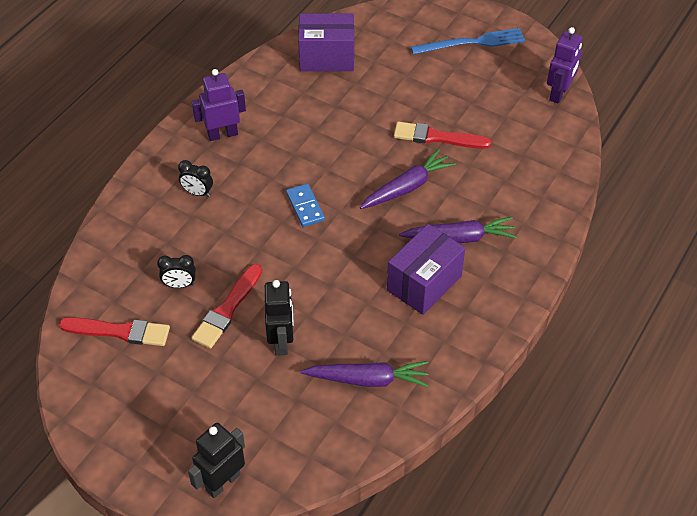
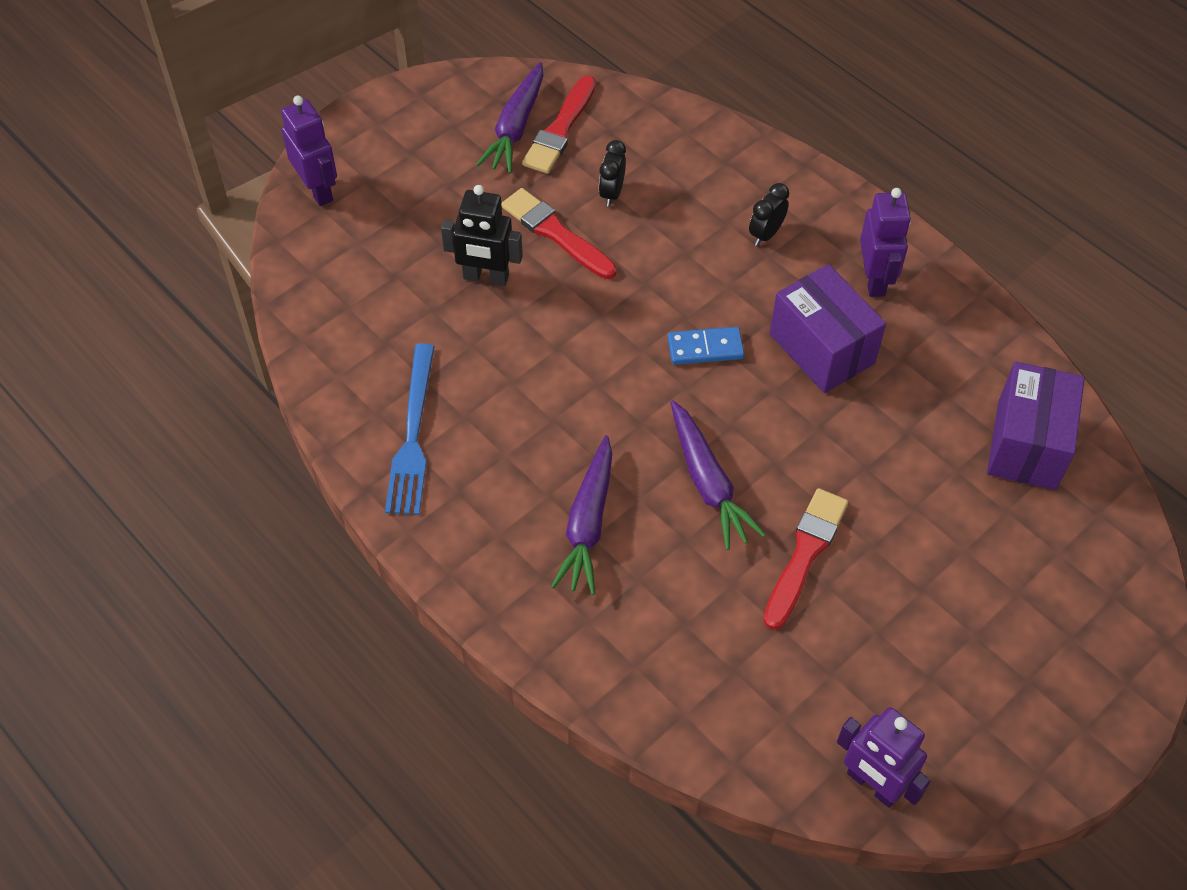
camera: 105 degrees right, 5 degrees up
(222, 482) = (318, 190): black robot -> purple robot
(368, 379) = (392, 353): purple carrot -> purple carrot (515, 127)
(424, 283) = (520, 455): purple box -> purple box (821, 348)
(472, 42) = (1035, 680): blue fork -> blue fork (413, 435)

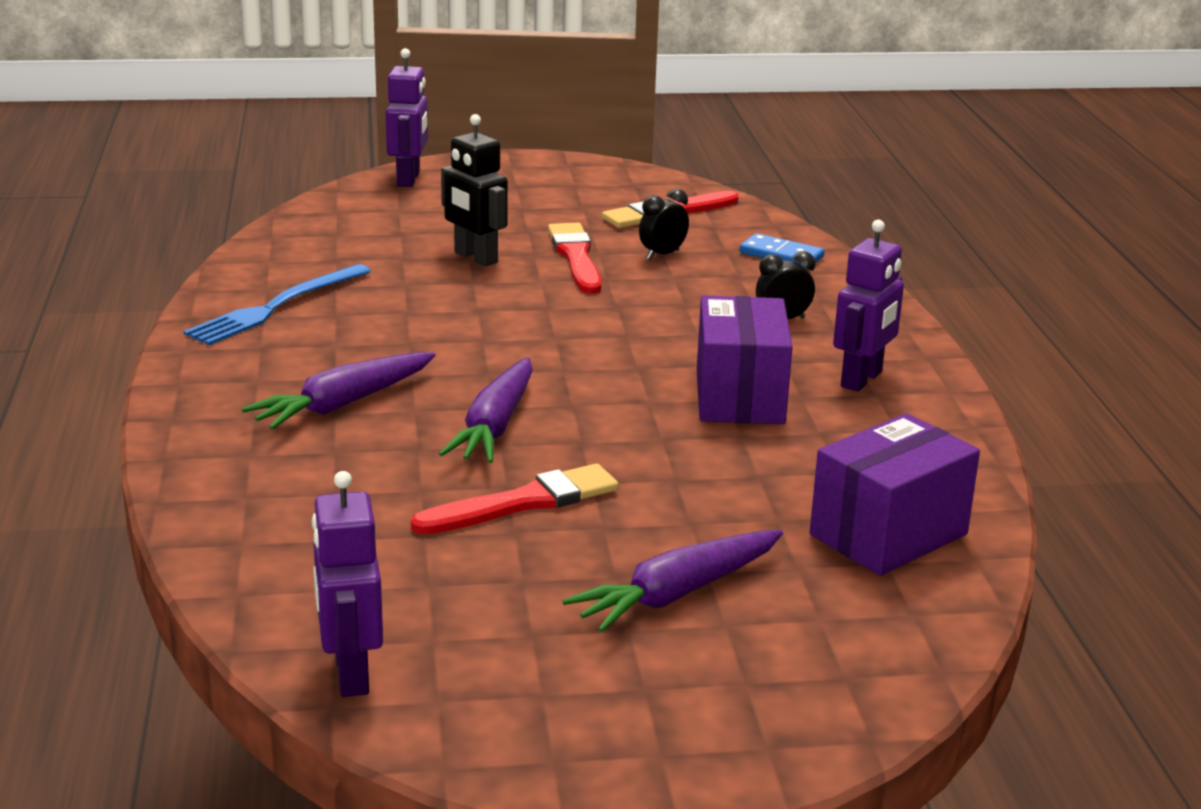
camera: 35 degrees right, 30 degrees down
(515, 127) = (628, 201): purple carrot -> purple carrot (677, 594)
(705, 348) = (618, 356): blue domino -> blue domino (781, 255)

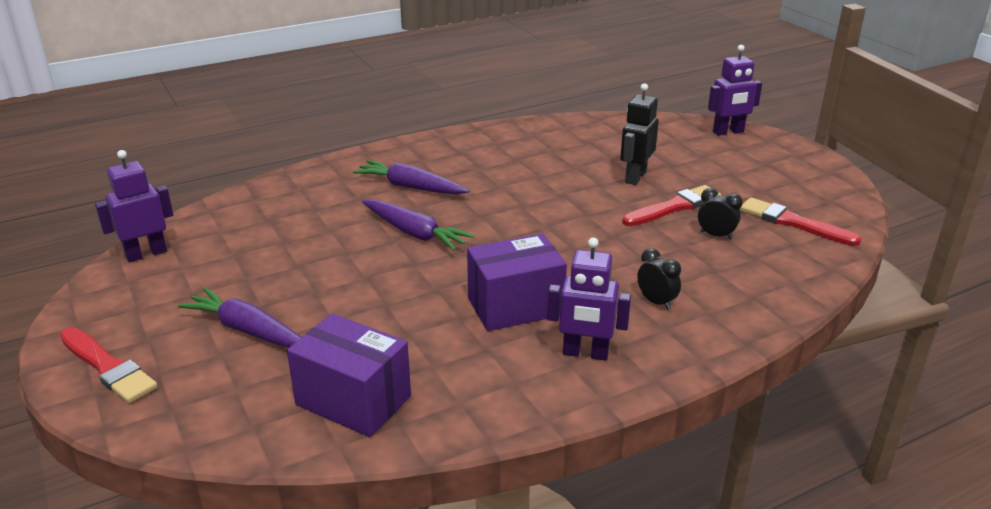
camera: 70 degrees right, 5 degrees up
(276, 307) = (510, 143): blue fork -> none
(495, 426) = (414, 233): purple carrot -> purple carrot turned 135 degrees counterclockwise
(524, 502) = (330, 261): red brush -> red brush (108, 367)
(781, 255) = (775, 282): blue domino -> none

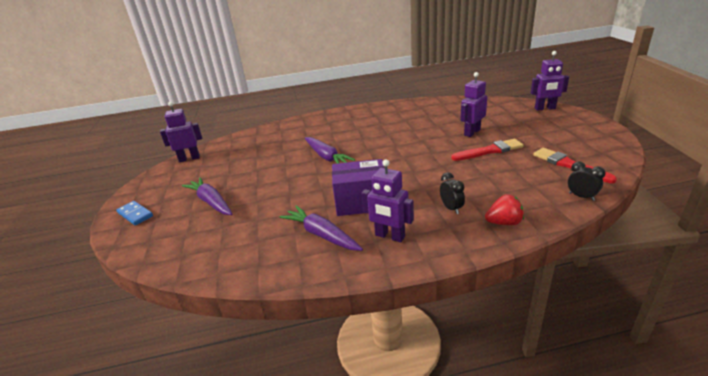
camera: 20 degrees right, 0 degrees up
(108, 367) = (135, 214): red brush -> blue domino
(353, 400) = (240, 248): purple box -> none
(410, 187) = (338, 132): purple carrot -> purple carrot (321, 235)
(635, 177) = (472, 132): black robot -> purple robot
(716, 235) = (510, 170): black clock -> black clock (581, 196)
(737, 316) = (504, 222): none -> red strawberry

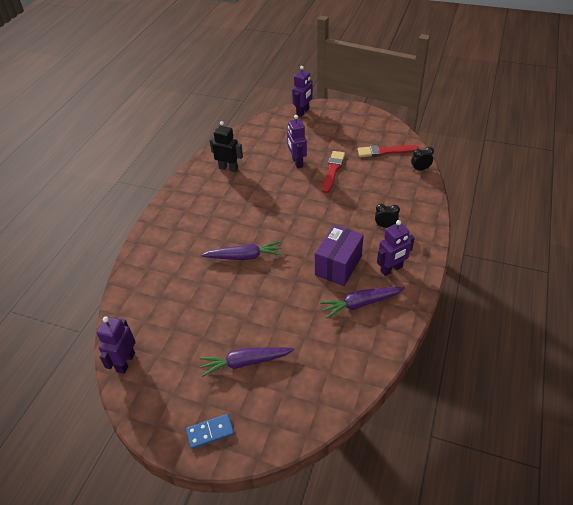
camera: 60 degrees left, 15 degrees up
(419, 112) = (228, 168): none -> black robot
(504, 222) = (419, 213): red strawberry -> none

